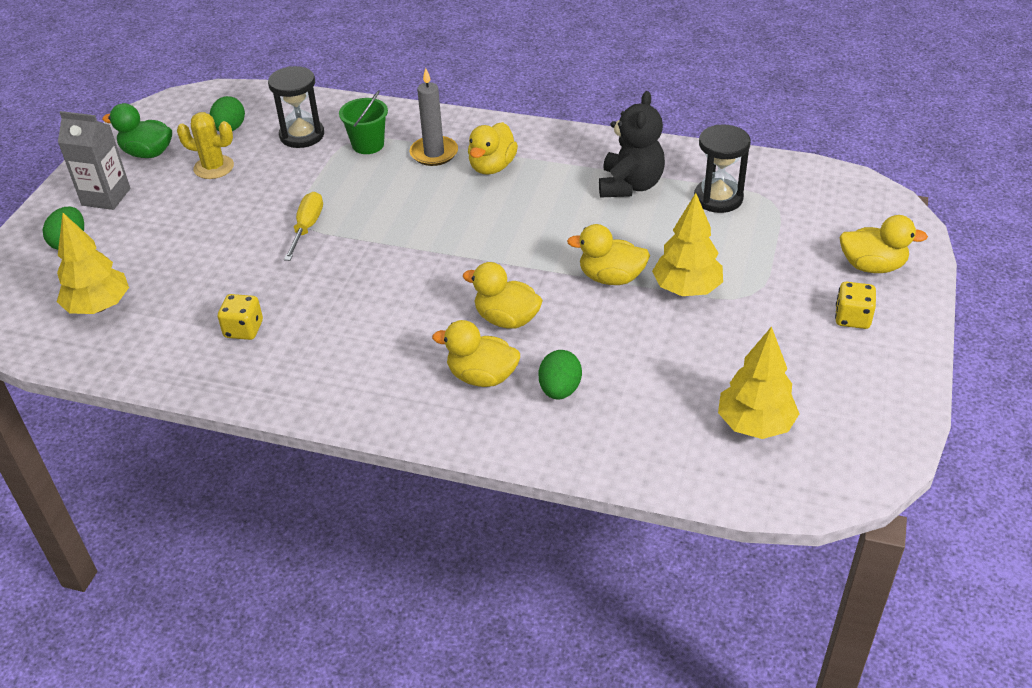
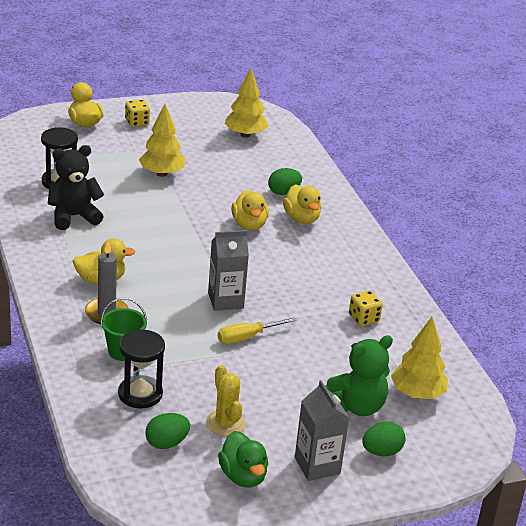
camera: 130 degrees left, 10 degrees down
(136, 255) = (357, 406): none -> green teddy bear
(378, 237) = (225, 300): none -> grey carton
(611, 278) = (176, 200): yellow duck -> none

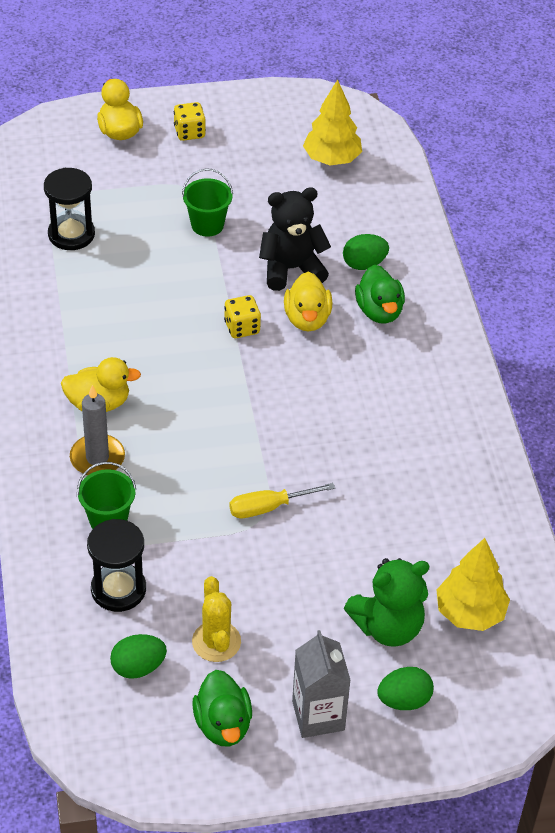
camera: 10 degrees right, 15 degrees up
(74, 217) = (80, 295): black teddy bear -> black teddy bear (291, 269)
(162, 173) = (207, 225): yellow tree -> green bucket
(225, 300) = (252, 446): grey carton -> none
(301, 218) = (379, 311): yellow duck -> green duck
(363, 318) = (427, 485): yellow dice -> yellow dice (242, 327)

